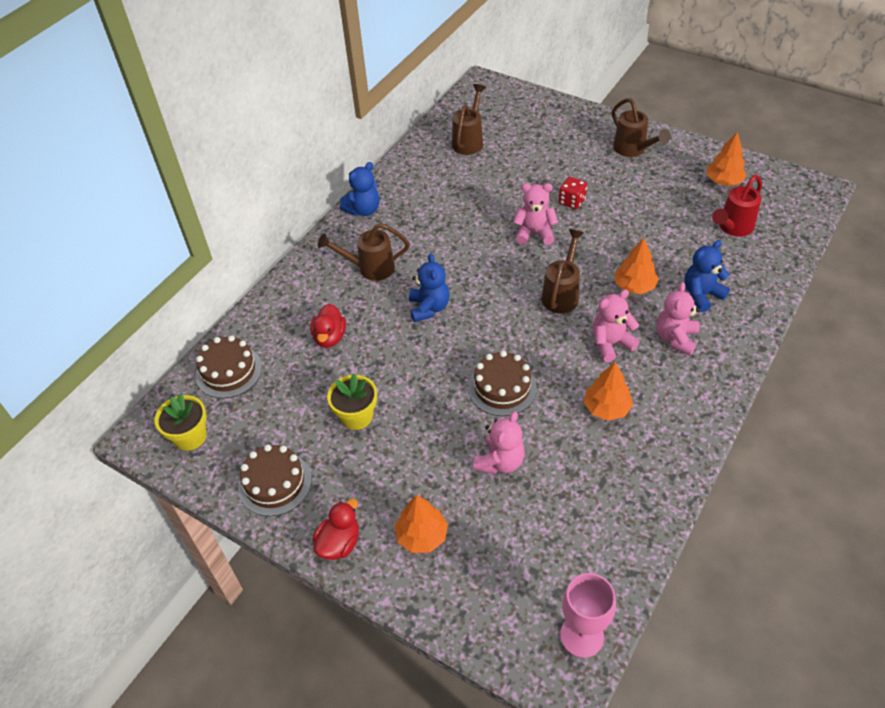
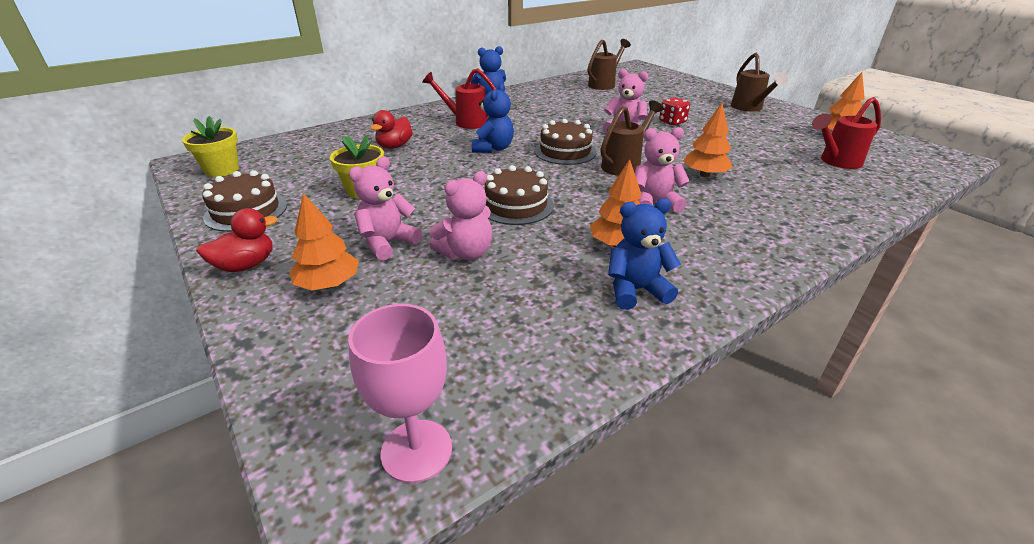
camera: 20 degrees right, 15 degrees down
(229, 371) = (297, 146): brown cake -> brown cake (565, 151)
(369, 268) = (465, 122): brown watering can -> red watering can
(675, 338) = (732, 215): pink teddy bear -> pink teddy bear (387, 243)
(701, 295) = (779, 194): blue teddy bear -> blue teddy bear (636, 290)

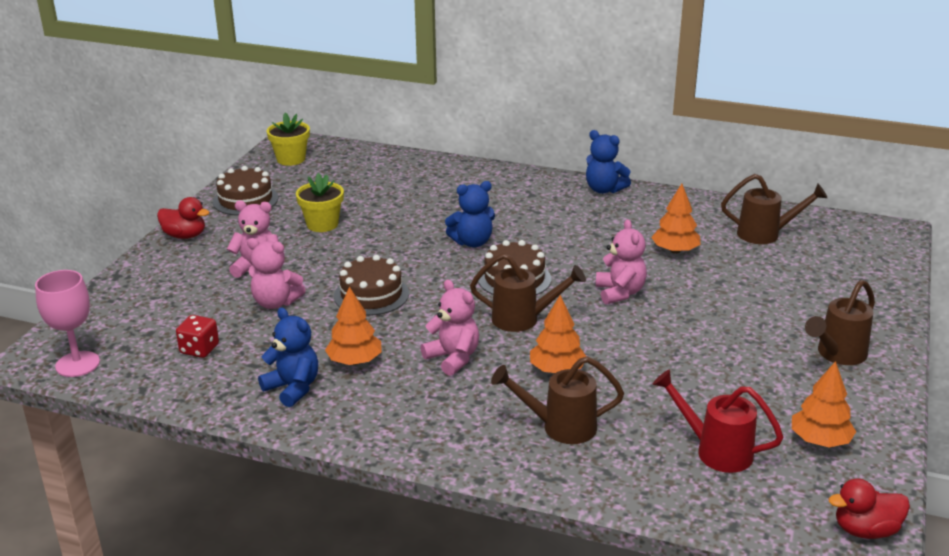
camera: 55 degrees right, 5 degrees down
(328, 284) = (191, 272): orange tree -> orange tree (675, 251)
(394, 146) = (416, 198): red duck -> red duck (865, 530)
(465, 122) = (517, 204): red watering can -> none
(672, 122) = (694, 314): red dice -> red dice (199, 349)
(782, 196) = (559, 427): none -> brown watering can

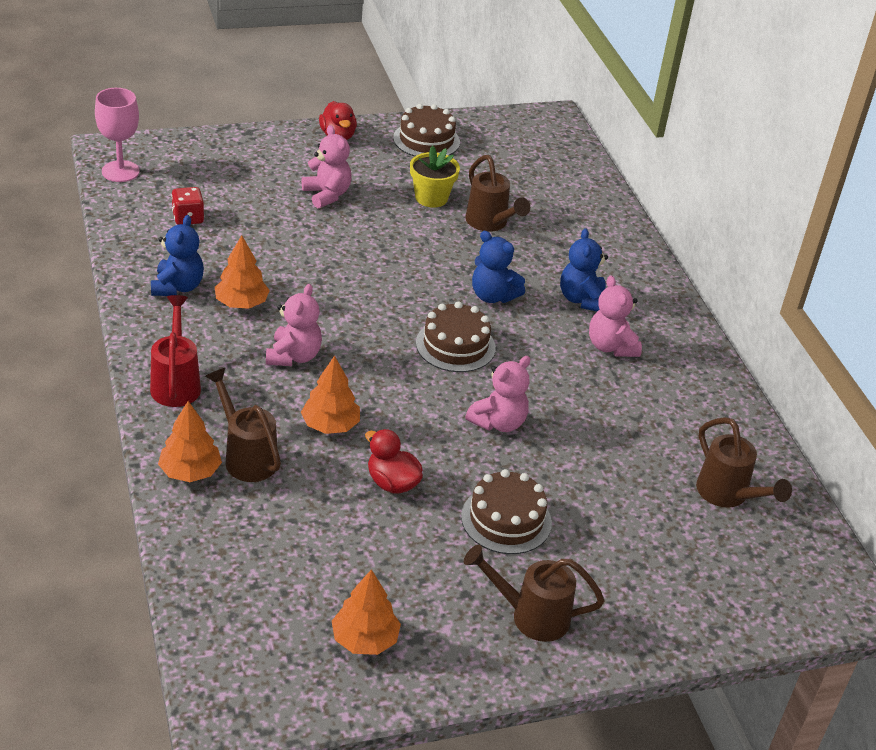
camera: 50 degrees right, 10 degrees up
(275, 303) = (286, 226): pink teddy bear -> pink teddy bear (611, 347)
(291, 159) = (523, 132): yellow flower pot -> none
(371, 295) = (347, 272): brown cake -> brown cake (506, 519)
(523, 319) = (392, 376): brown watering can -> brown watering can (490, 224)
(604, 189) = (691, 345): blue teddy bear -> blue teddy bear (582, 300)
(675, 251) = (619, 436): orange tree -> orange tree (190, 471)
(714, 450) = (290, 568): red watering can -> red watering can (176, 382)
(865, 530) = (247, 707): red duck -> red duck (392, 483)

